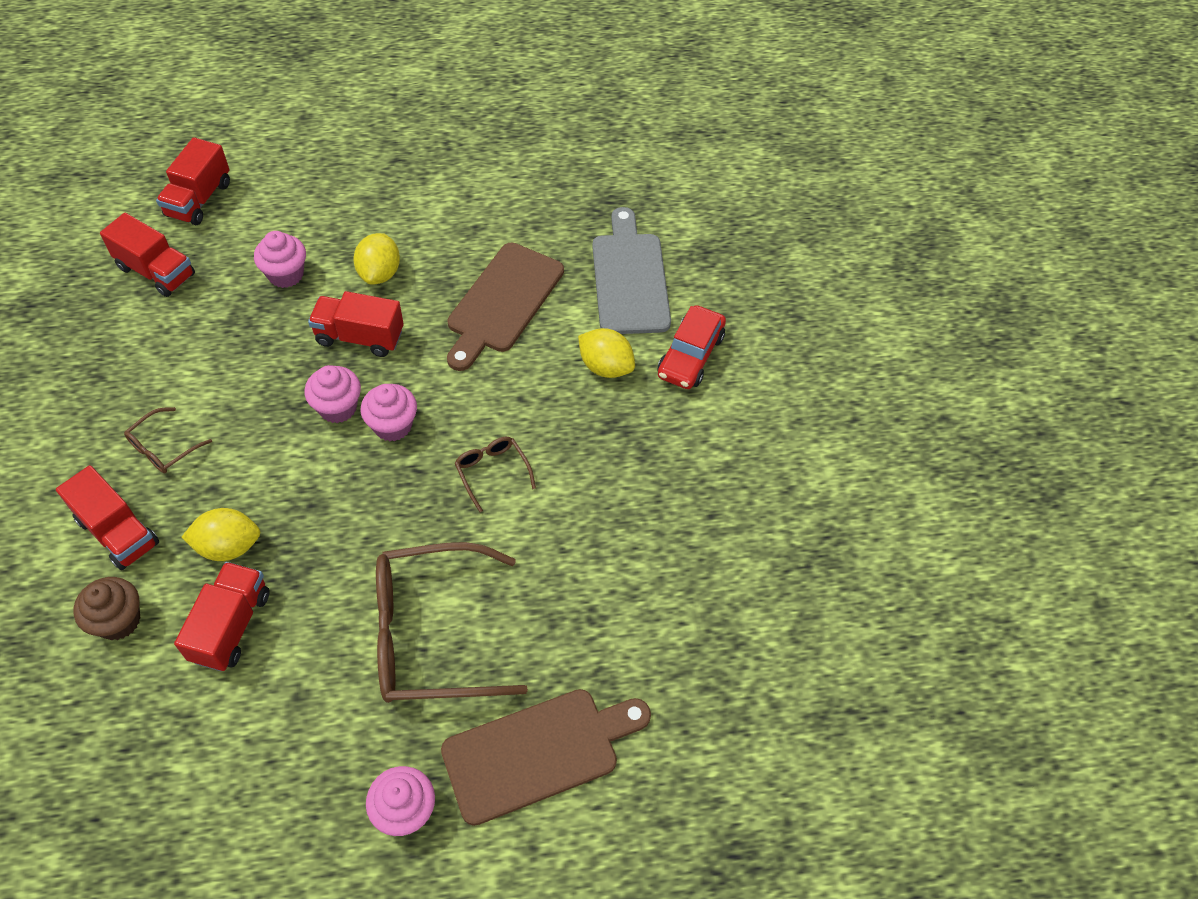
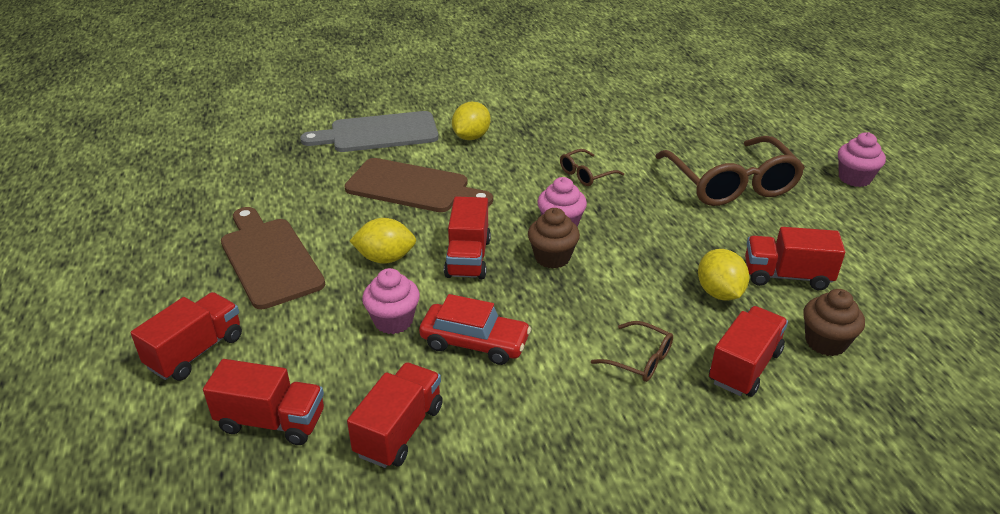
camera: 95 degrees left, 20 degrees down
(294, 154) = (196, 352): none -> red truck
(338, 407) = (552, 257): pink cupcake -> brown cupcake
(538, 752) = (781, 138): brown cutting board -> brown cutting board (269, 259)
(690, 356) = (452, 106): red car -> red car (475, 342)

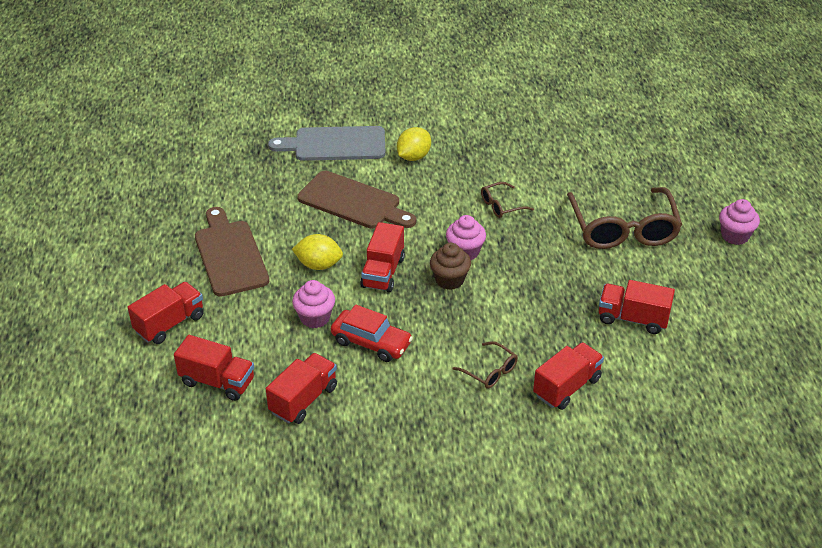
camera: 10 degrees right, 5 degrees up
(719, 293) = (572, 326): yellow lemon -> none
(825, 342) = (638, 376): brown cupcake -> none

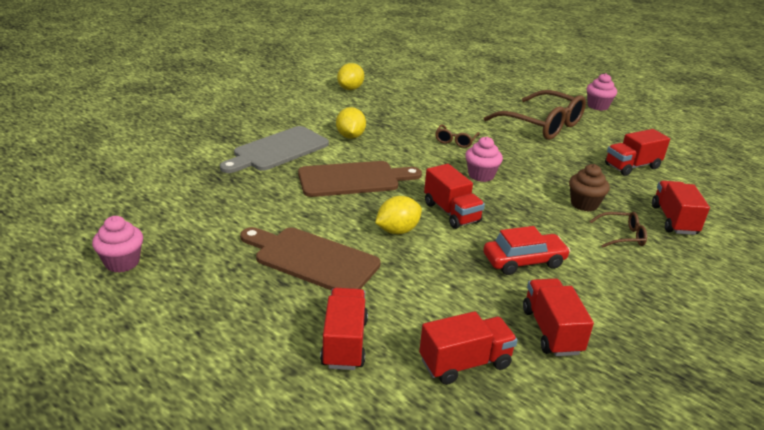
camera: 45 degrees left, 10 degrees down
(315, 318) = (457, 267): pink cupcake -> pink cupcake (122, 262)
(449, 280) = (501, 196): brown cupcake -> brown cupcake (584, 204)
(494, 100) = (350, 89): none -> yellow lemon

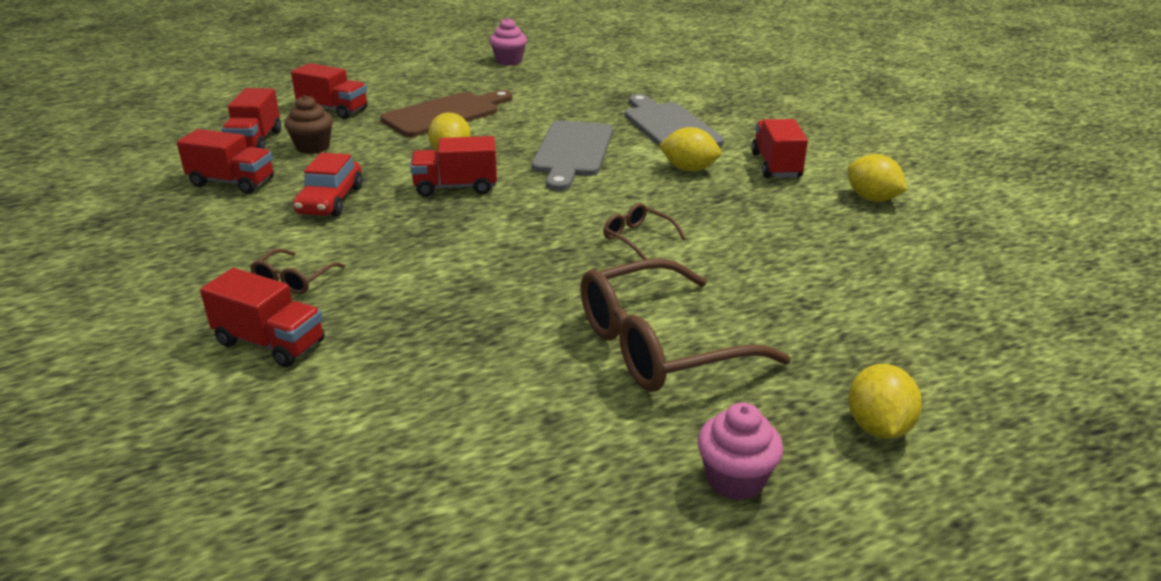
camera: 115 degrees right, 0 degrees up
(353, 179) = (573, 152): brown cutting board -> grey cutting board
(481, 175) = (522, 228): pink cupcake -> none
(540, 87) = (878, 427): none -> yellow lemon
(584, 204) = (385, 281): brown cupcake -> brown cupcake (313, 147)
(632, 166) = (439, 383): red truck -> red truck (776, 165)

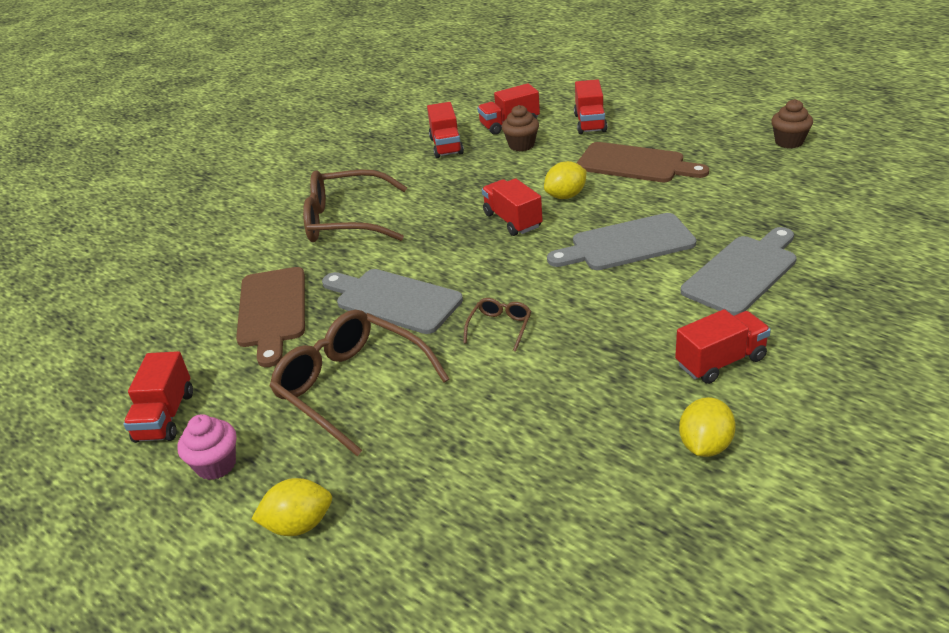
camera: 70 degrees right, 5 degrees up
(270, 343) = (278, 244): red truck -> red truck (165, 416)
(294, 280) = (346, 220): brown glasses -> brown glasses, size x2.20
(330, 200) = (451, 186): red car -> none
(435, 376) = (272, 311): none -> brown cutting board
(509, 61) = (789, 142): pink cupcake -> brown cupcake
(519, 284) = (394, 300): none -> grey cutting board
(689, 169) = (656, 313): yellow lemon -> none

